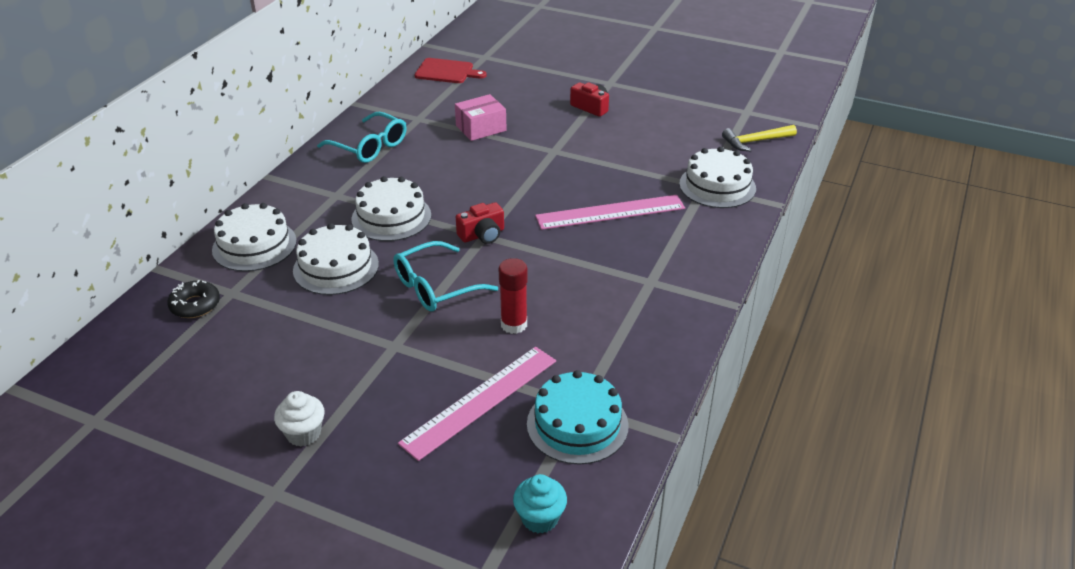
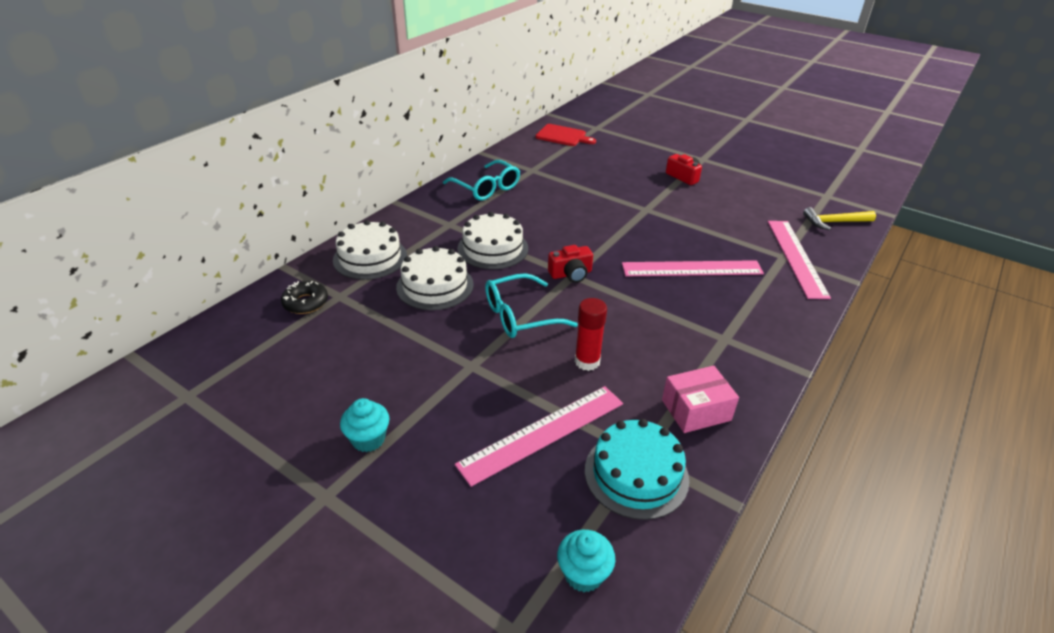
camera: 10 degrees right, 0 degrees up
(303, 433) = (368, 439): white cupcake -> turquoise cupcake
(481, 128) = (584, 183): pink box -> pink box (696, 410)
(717, 186) = (796, 257): white cake -> pink ruler

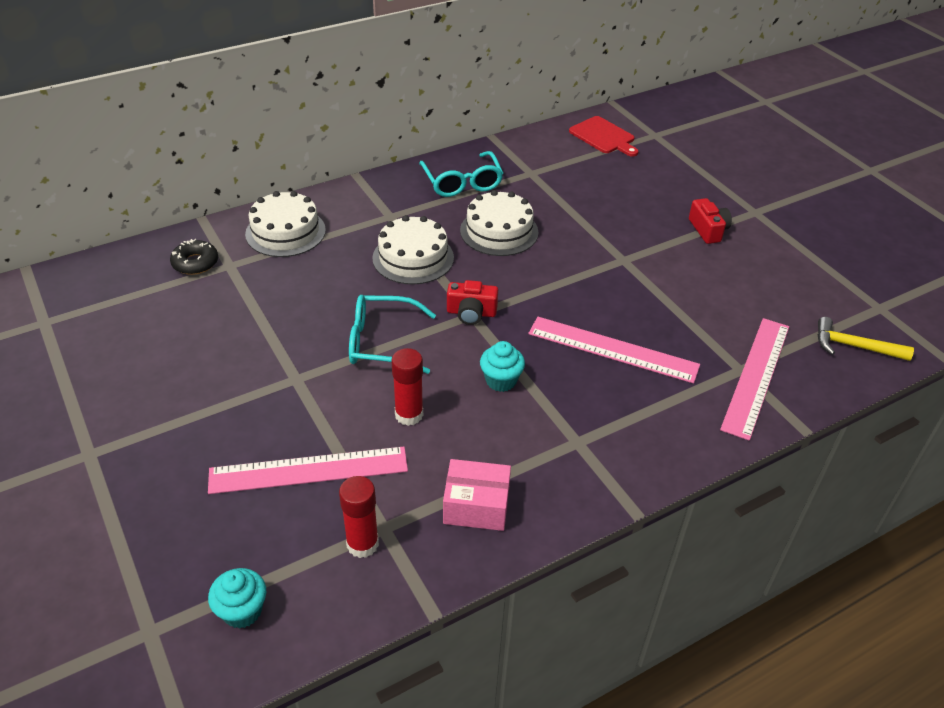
camera: 25 degrees right, 5 degrees up
(368, 439) = (156, 417): turquoise cupcake -> turquoise cupcake (501, 380)
(435, 286) = (324, 282): white cake -> white cake (499, 231)
(636, 474) = (362, 544): turquoise cake -> red glue stick

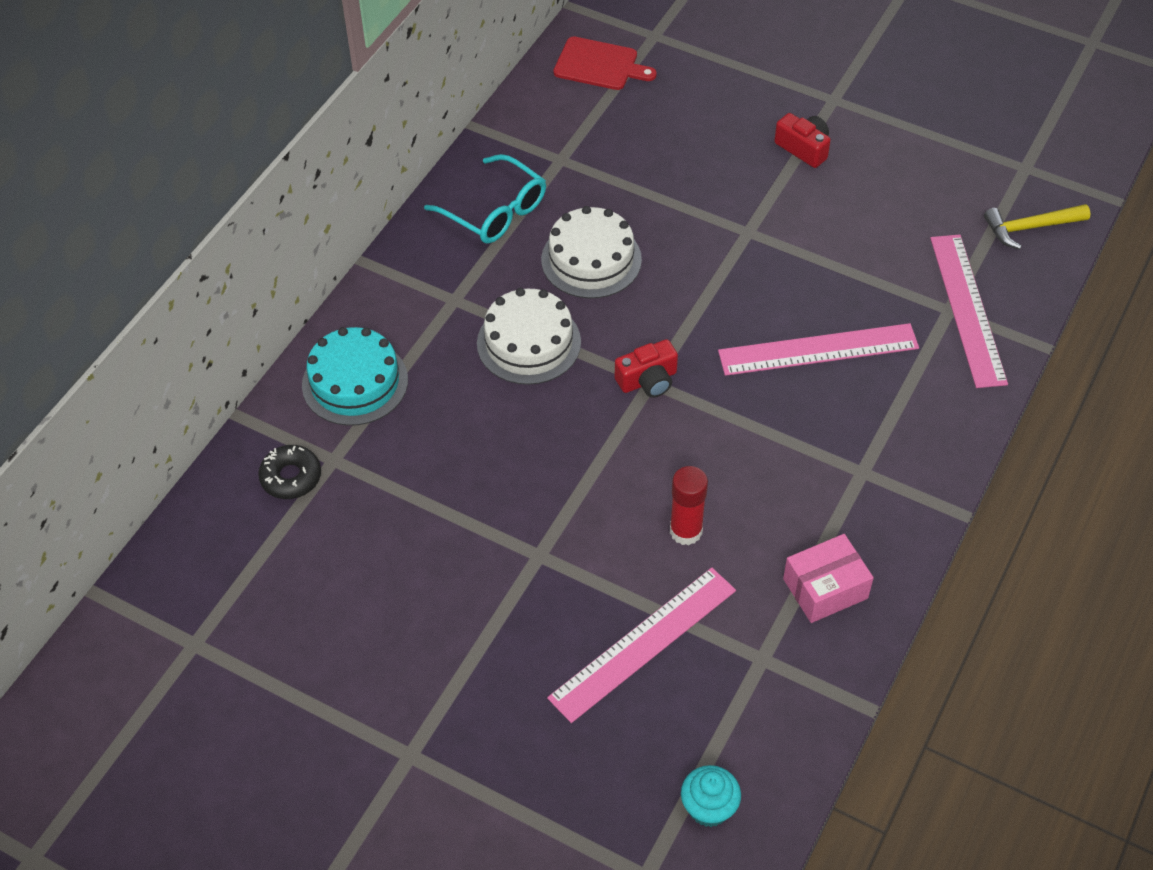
camera: 30 degrees left, 10 degrees up
(285, 232) = (355, 382): white cake -> turquoise cake
(362, 544) = (757, 684): red glue stick -> none
(381, 342) = (588, 465): turquoise glasses -> none
(501, 380) = (741, 444): turquoise cupcake -> none

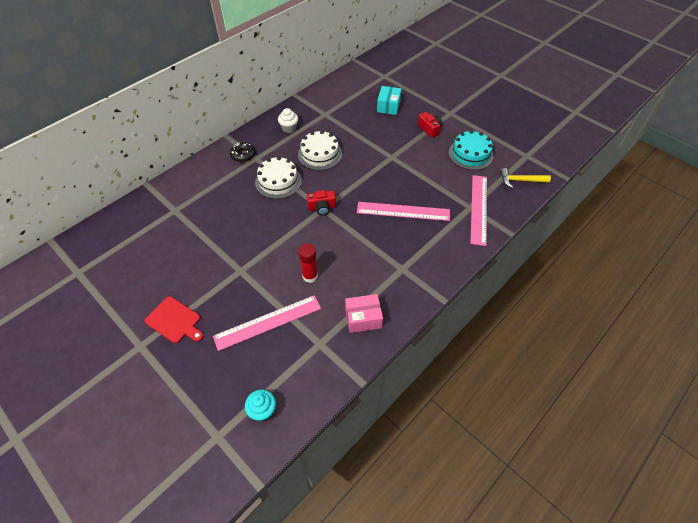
camera: 15 degrees right, 0 degrees up
(291, 477) = (154, 213): black donut -> black donut (243, 155)
(355, 382) = (199, 182): turquoise cake -> turquoise cake (470, 154)
(495, 211) = (289, 128): turquoise glasses -> white cupcake
(599, 65) = (357, 83): red cutting board -> red cutting board (174, 321)
(693, 110) = (388, 106): none -> turquoise box

